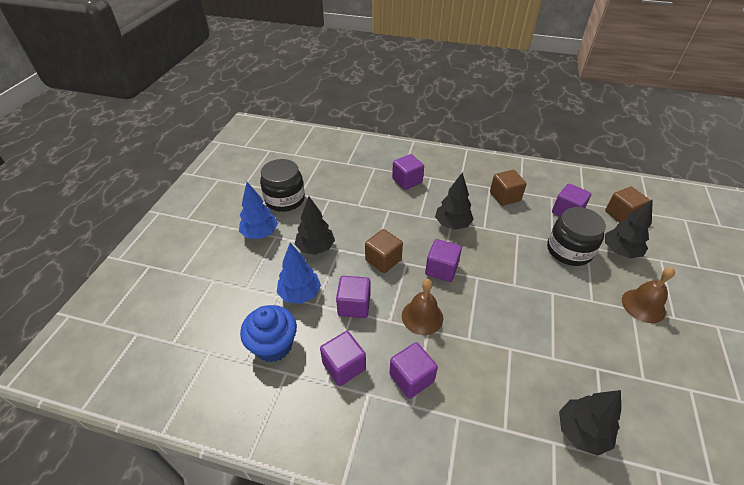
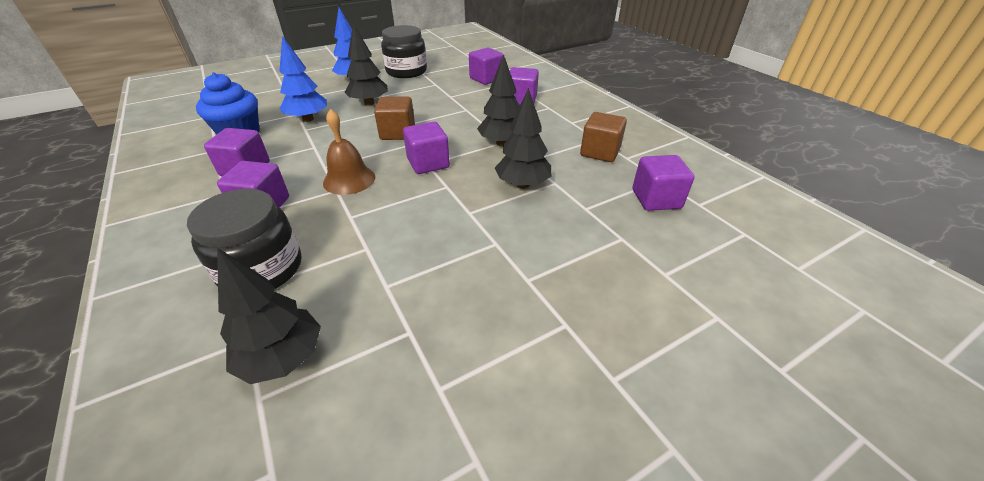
camera: 45 degrees right, 5 degrees down
(354, 305) = (323, 144): purple cube -> purple cube (486, 79)
(569, 250) = (589, 227): black jar -> black jar (261, 269)
(620, 251) = (662, 269): black tree -> black tree (522, 184)
(621, 214) = (740, 242): brown cube -> none
(643, 305) = (588, 333): brown bell -> none

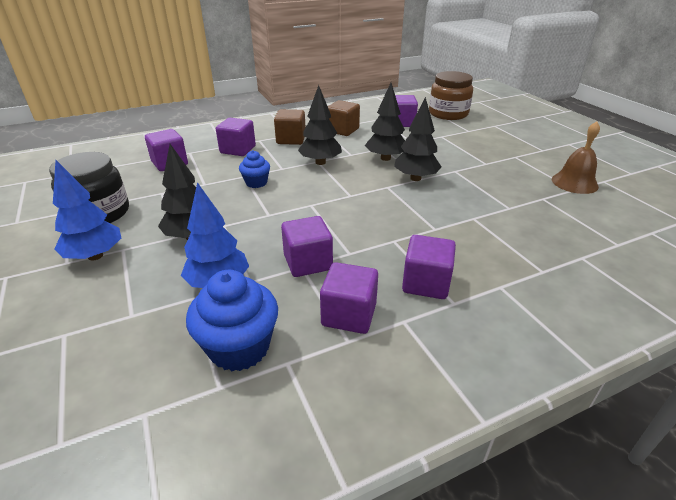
camera: 85 degrees left, 5 degrees down
(261, 269) = (514, 265): black jar -> none
(283, 358) = (587, 240): black tree -> black tree (415, 178)
(349, 179) = (376, 234): brown bell -> brown bell (574, 183)
(397, 133) = (284, 212): brown cube -> brown cube (291, 139)
(428, 163) = (350, 195): purple cube -> purple cube (308, 262)
(452, 116) = (256, 183): none -> blue cupcake
(738, 254) = (448, 114): none -> brown jar

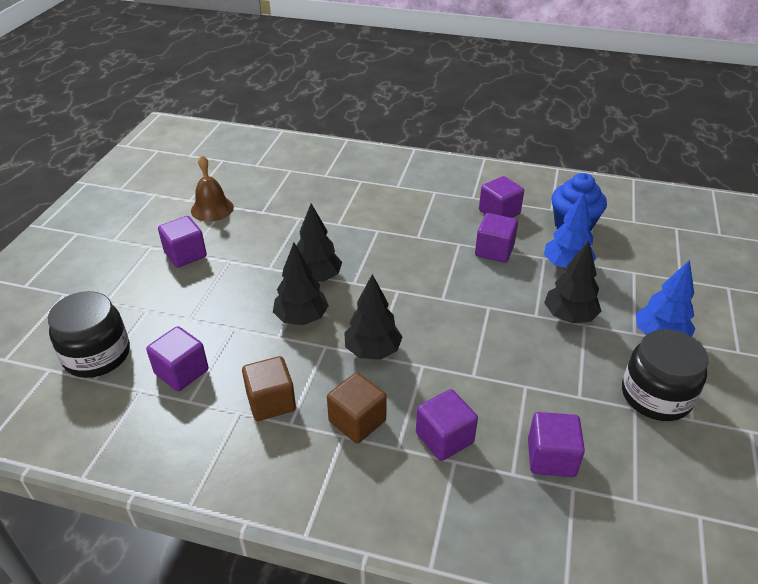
camera: 140 degrees left, 5 degrees up
(256, 183) = (469, 355): blue cupcake -> none
(426, 283) = (436, 205): purple cube -> purple cube (185, 254)
(448, 114) = (97, 355): brown jar -> black jar

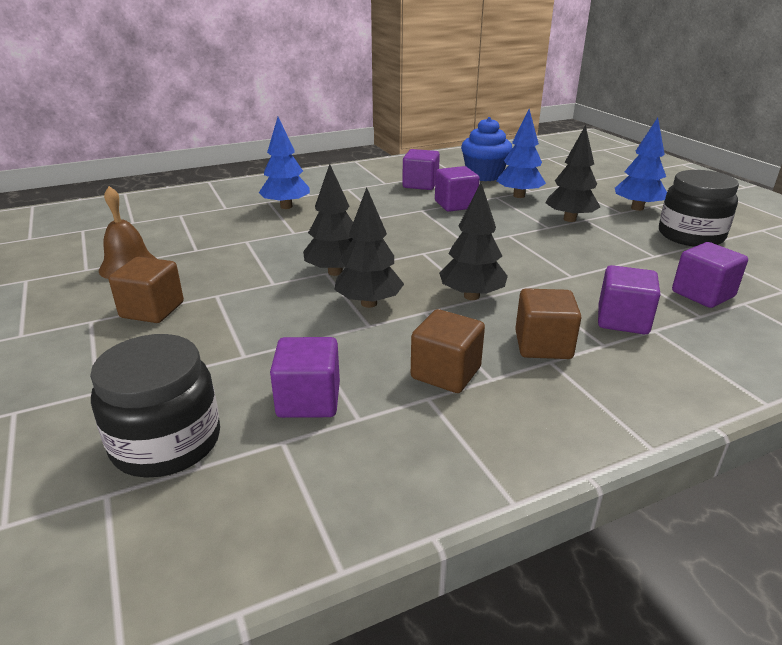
camera: 40 degrees left, 10 degrees down
(185, 254) = (152, 310): purple cube -> brown cube
(365, 193) = (286, 206): none -> blue tree

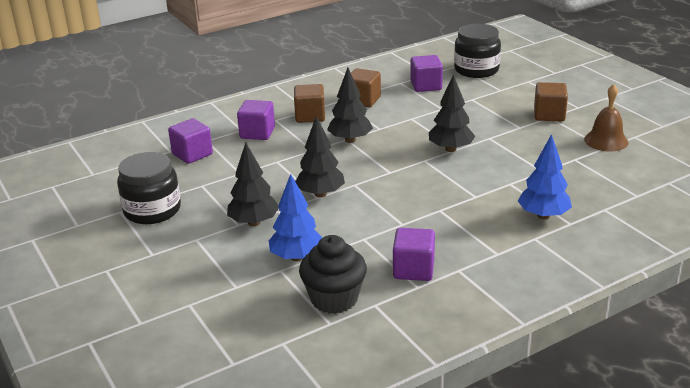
camera: 175 degrees right, 0 degrees up
(369, 303) = (416, 130): black tree -> black tree (320, 194)
(455, 205) = (368, 234): purple cube -> none
(484, 175) = (334, 299): blue cupcake -> black cupcake
(637, 208) = (175, 246): blue tree -> none

